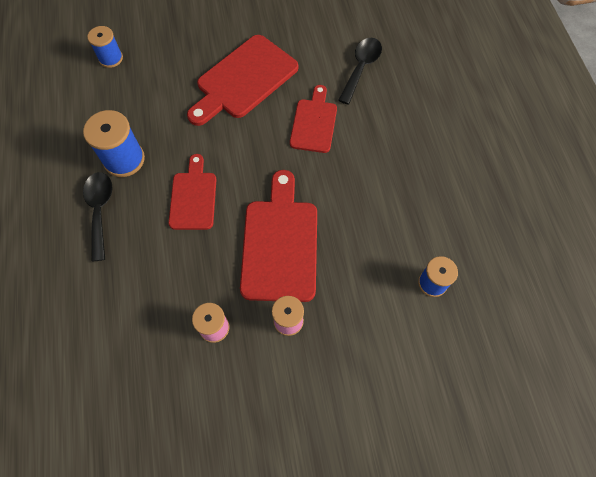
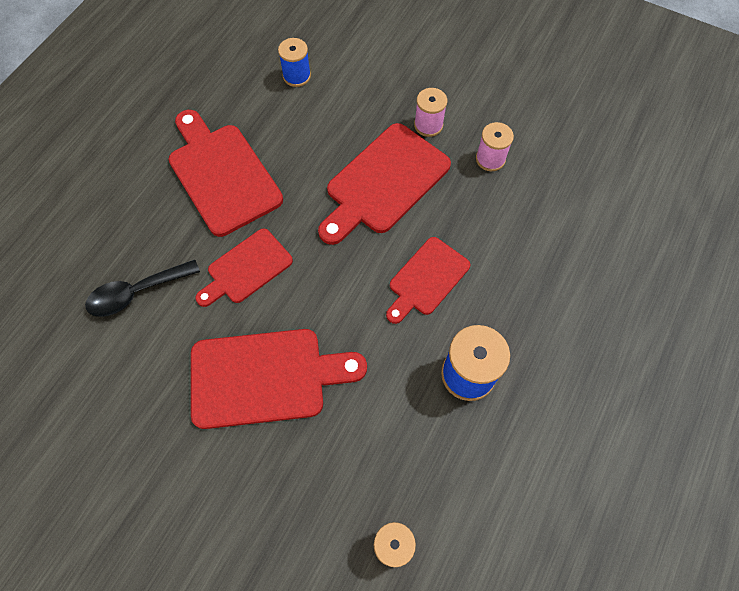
camera: 140 degrees left, 0 degrees up
(100, 210) = (527, 332): black spoon -> none
(395, 165) = (222, 175): none -> red cutting board

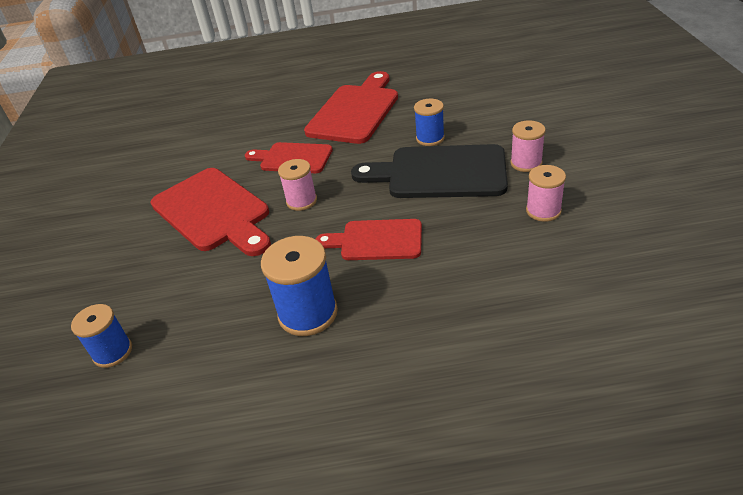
camera: 60 degrees right, 25 degrees down
(136, 293) = (232, 132): black spoon -> none
(296, 76) = (476, 92): blue spool -> blue spool (430, 138)
(322, 299) = (301, 201): none -> pink spool
(384, 182) = (440, 173): red cutting board -> black cutting board

